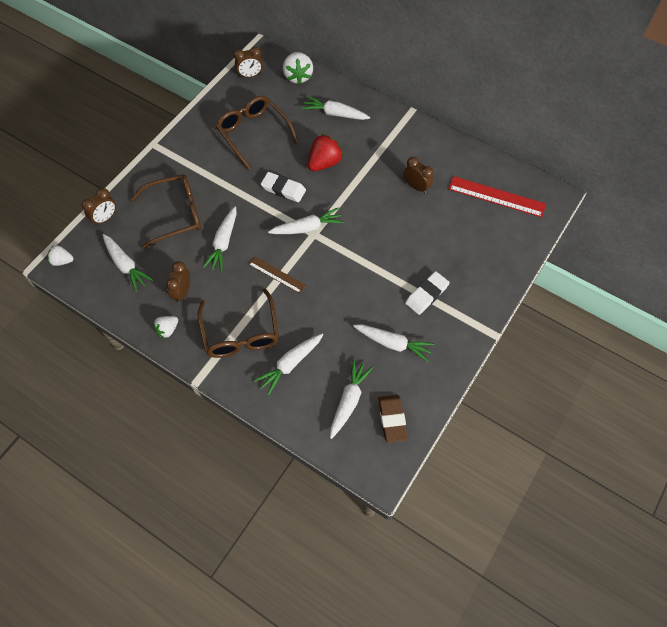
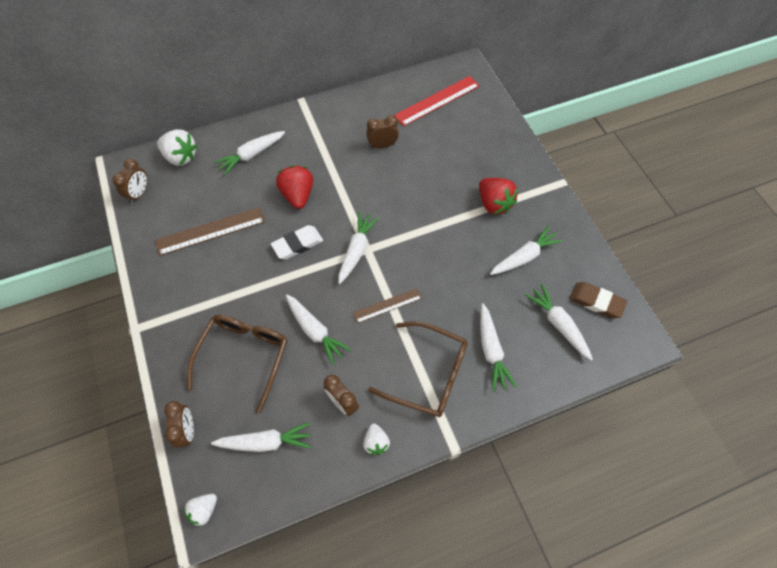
camera: 55 degrees left, 0 degrees up
(253, 133) = (210, 231): brown glasses -> brown ruler
(426, 294) = (494, 204): white eraser -> red strawberry

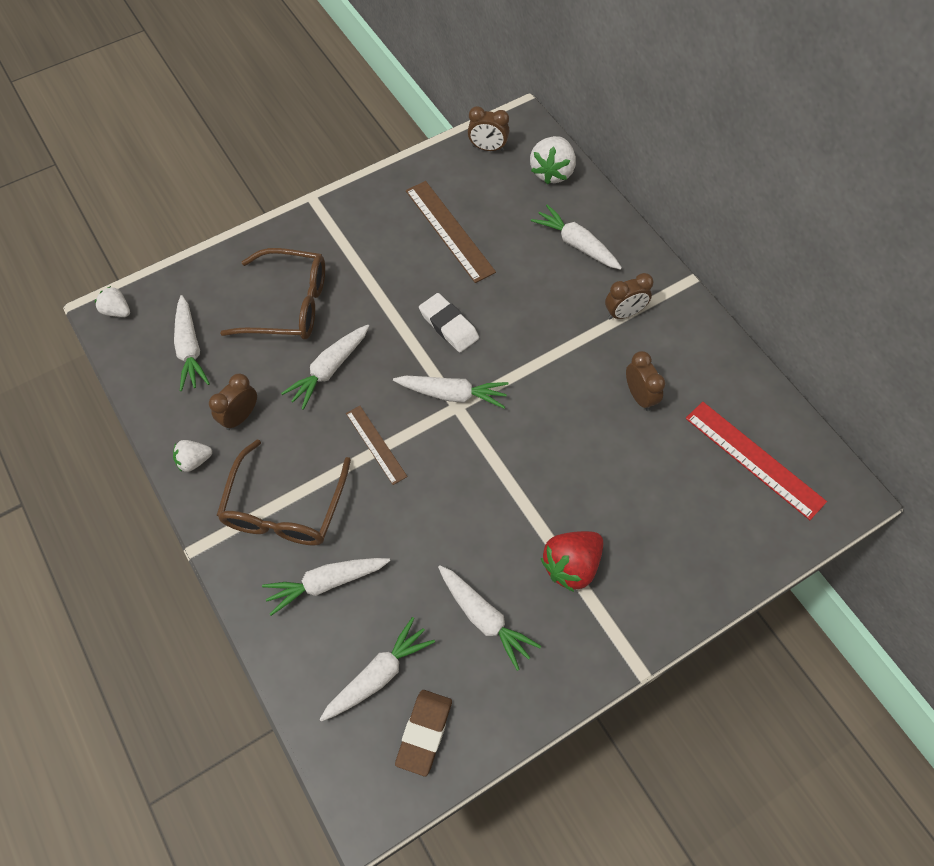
camera: 80 degrees right, 0 degrees up
(187, 430) = (199, 274): brown clock -> brown clock (624, 313)
(298, 195) = (525, 310): red strawberry -> none

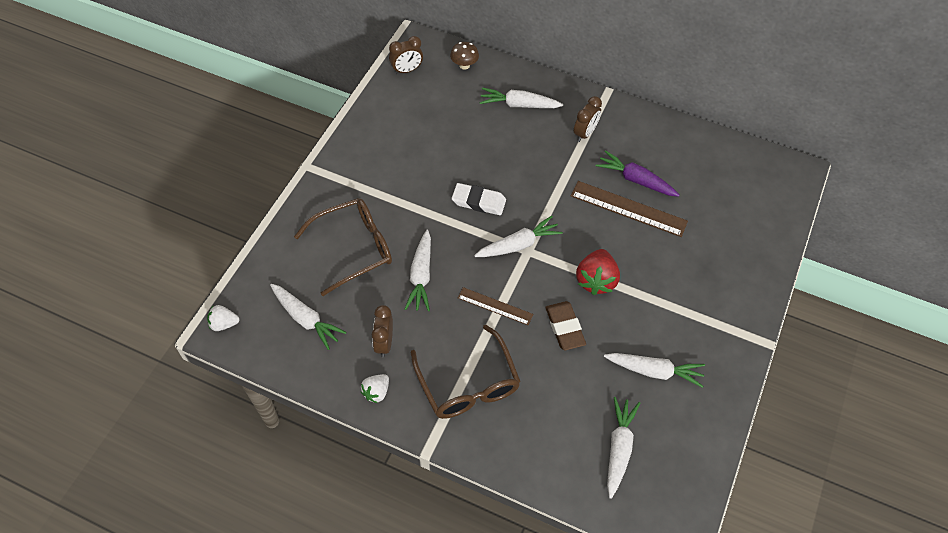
camera: 35 degrees left, 5 degrees down
(326, 583) = (537, 414): white carrot -> none
(424, 733) = (676, 463): brown eraser -> brown eraser (564, 327)
(449, 231) = (426, 139): brown ruler -> brown ruler (628, 208)
(552, 172) = (464, 65): white strawberry -> brown mushroom
(571, 565) = (679, 307): red strawberry -> red strawberry (596, 280)
(639, 396) = (635, 180): brown clock -> purple carrot
(754, 459) = (731, 180): red ruler -> none

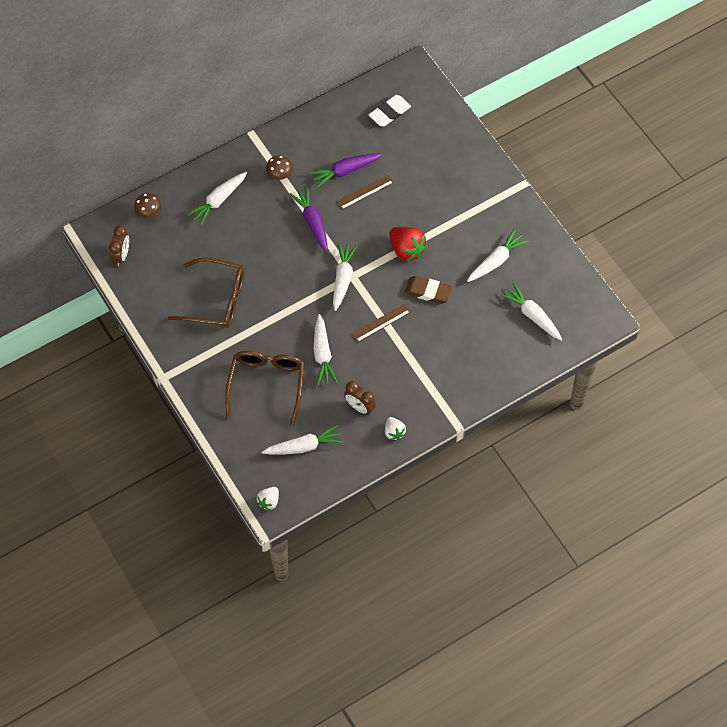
camera: 55 degrees left, 5 degrees up
(421, 276) = (322, 354): white carrot -> white carrot turned 45 degrees clockwise
(468, 384) = (427, 374): brown glasses -> brown glasses (217, 300)
(478, 201) = (287, 281): white eraser -> white eraser (389, 113)
(558, 185) = (312, 222): none -> purple carrot
(585, 133) = (279, 175): brown clock -> brown mushroom
(628, 208) = (365, 192): brown ruler -> brown ruler, size x0.61

